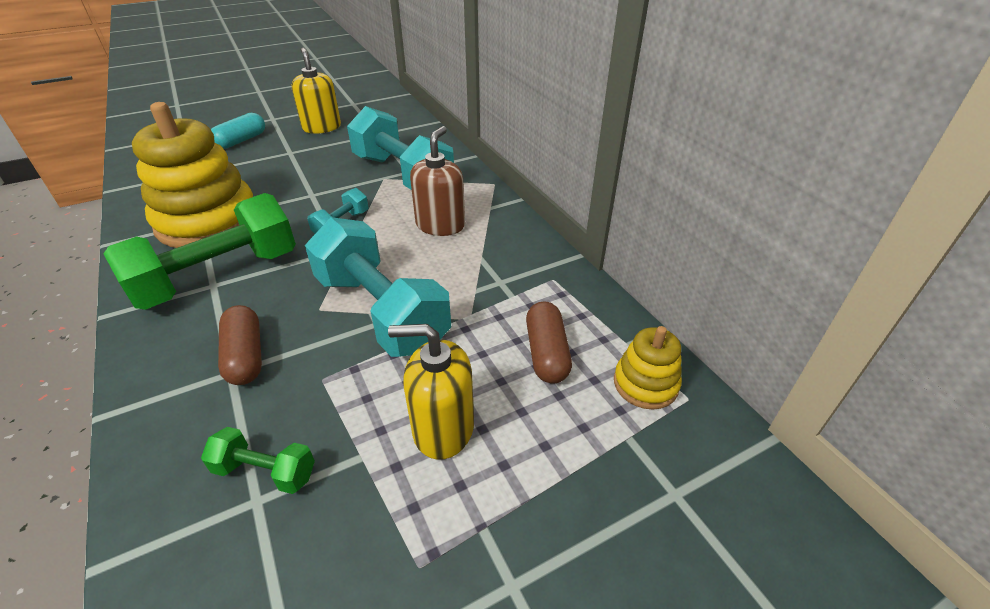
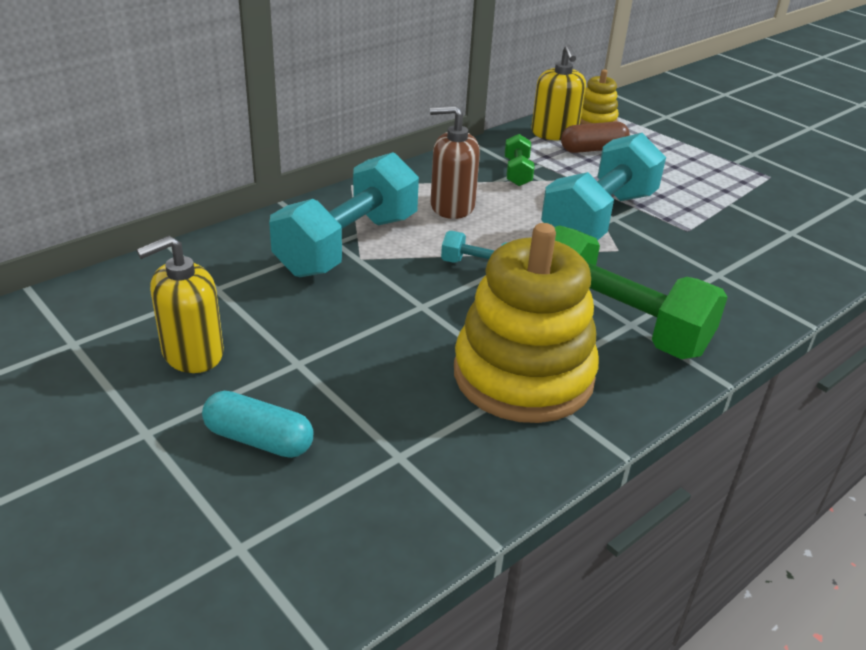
camera: 105 degrees left, 5 degrees down
(245, 356) = (697, 272): brown capsule -> none
(265, 471) = (772, 234): green dumbbell -> green dumbbell (517, 172)
(443, 428) = (685, 179): yellow soap dispenser -> yellow soap dispenser (554, 133)

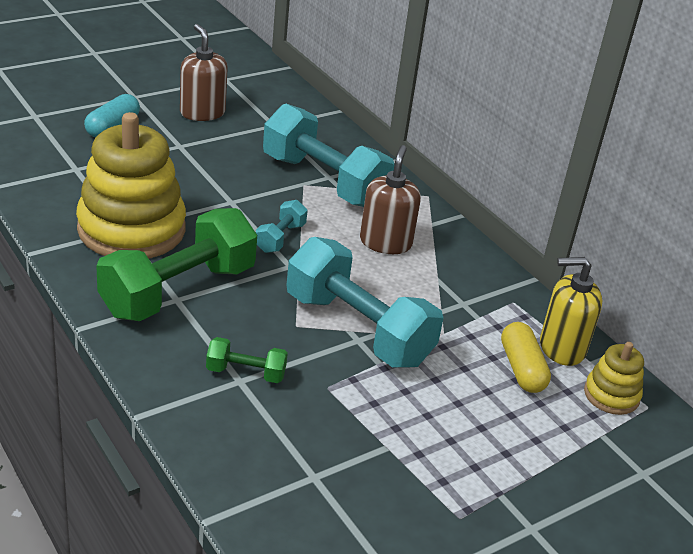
camera: 95 degrees right, 0 degrees up
(192, 353) = (202, 112): yellow soap dispenser -> brown soap dispenser
(517, 172) = (457, 296): green dumbbell -> green dumbbell (246, 373)
(593, 149) = (522, 369): brown capsule -> yellow capsule

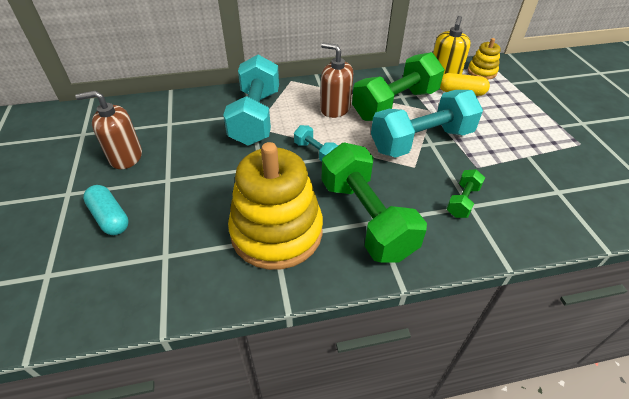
camera: 65 degrees left, 10 degrees up
(324, 181) = (255, 117): turquoise dumbbell -> turquoise dumbbell turned 60 degrees counterclockwise
(434, 298) = (395, 105): none -> green dumbbell

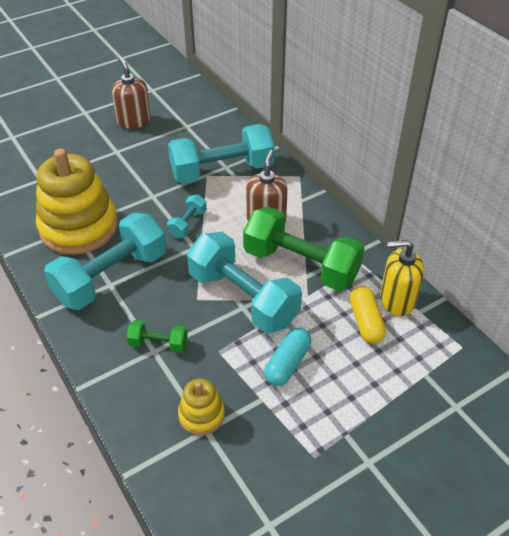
camera: 70 degrees right, 0 degrees up
(110, 217) = (68, 140): turquoise capsule -> turquoise capsule (287, 363)
(366, 218) = (111, 277): green dumbbell -> turquoise dumbbell
(482, 72) = (434, 339): yellow stacking toy -> yellow stacking toy (201, 415)

